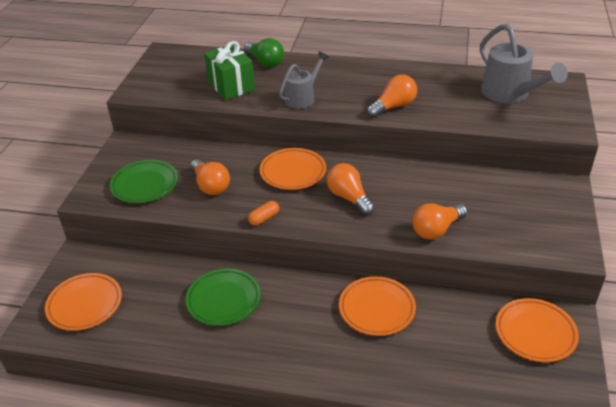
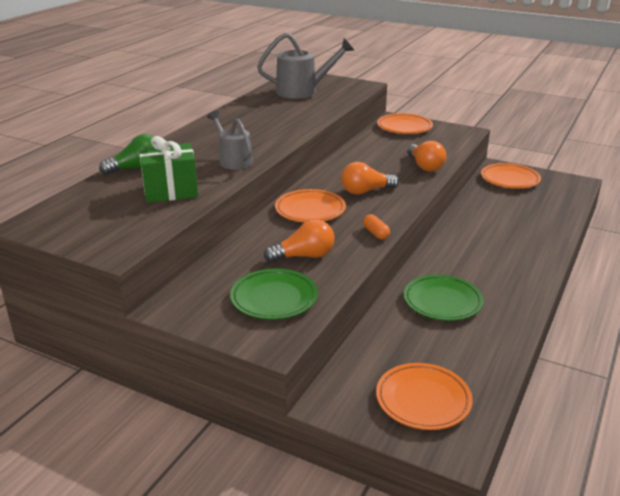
camera: 75 degrees left, 10 degrees down
(377, 309) = (473, 229): orange plate -> orange plate (404, 127)
(393, 107) = (285, 128): orange light bulb -> none

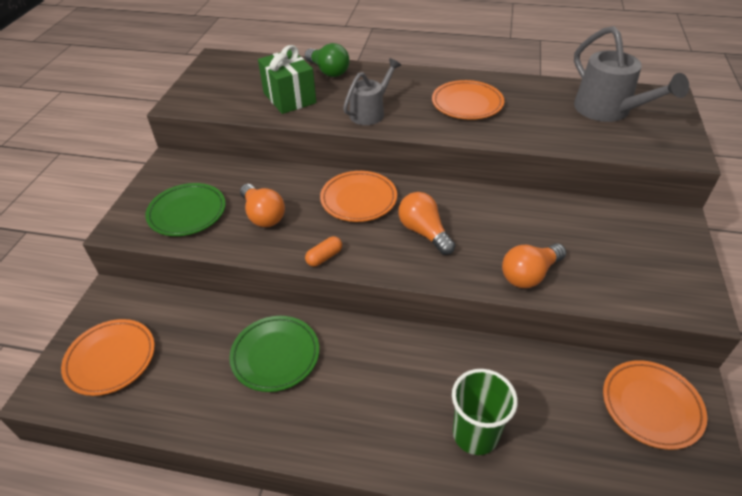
camera: 75 degrees right, 15 degrees up
(404, 127) = (653, 235): orange plate -> orange plate (467, 104)
(524, 233) = (475, 434): none -> green cup

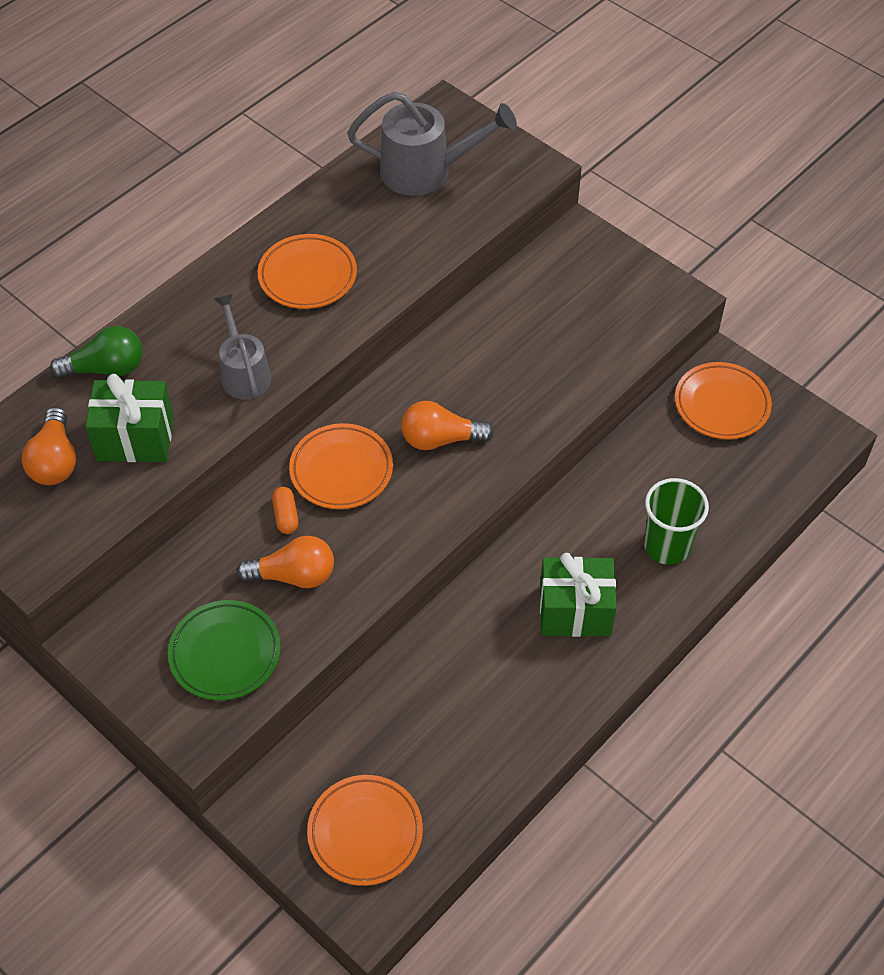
camera: 60 degrees left, 10 degrees up
(275, 356) = (472, 667): green plate -> none
(324, 257) = (410, 546): orange capsule -> orange capsule (286, 516)
(365, 397) = (575, 611): none -> green gift
(529, 274) = (560, 390): orange light bulb -> orange light bulb (55, 460)

